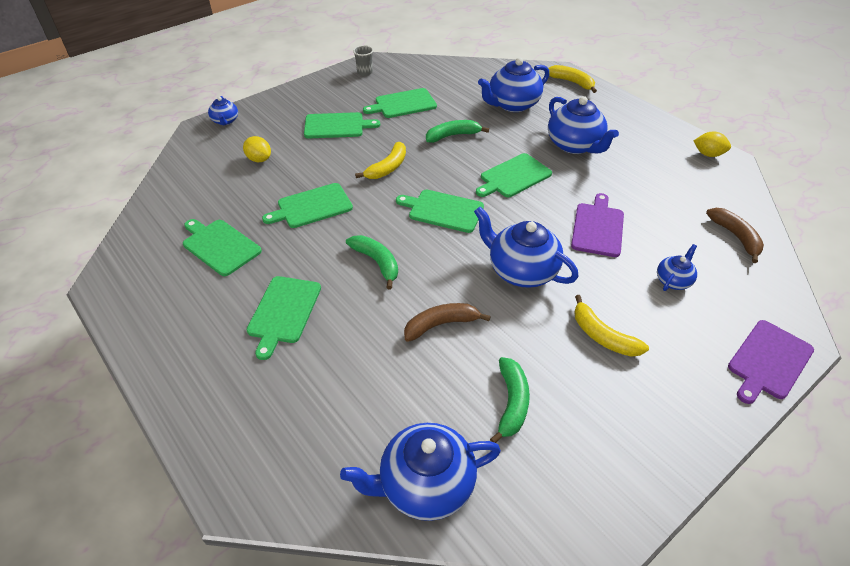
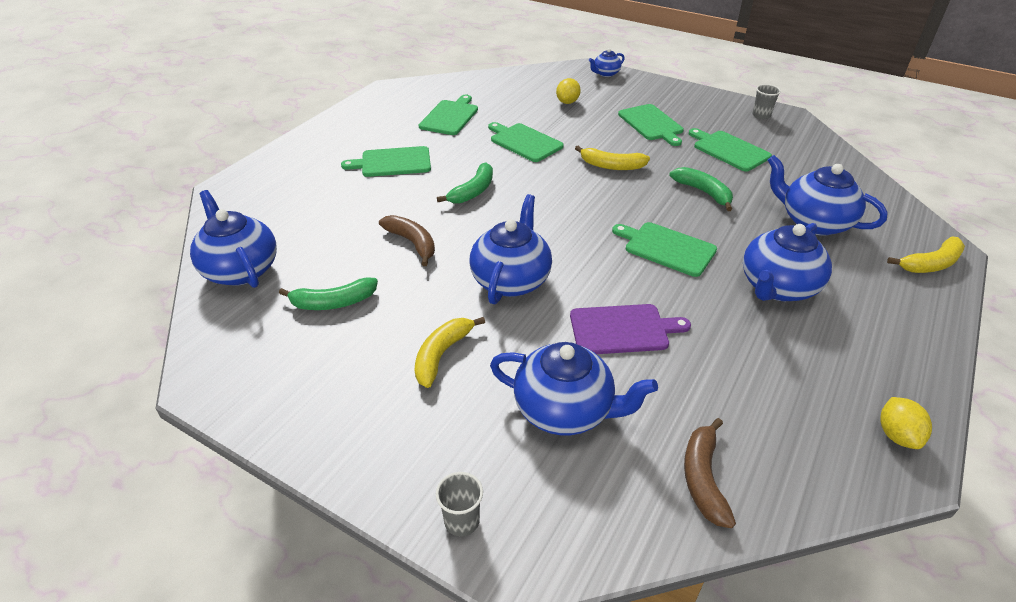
camera: 70 degrees right, 5 degrees down
(443, 210) = (571, 212): green cutting board -> none
(571, 82) = (931, 264): yellow banana -> yellow banana turned 45 degrees clockwise
(673, 281) = (565, 410): blue teapot -> blue teapot, size x1.91
(735, 237) = (703, 478): brown banana -> brown banana turned 135 degrees clockwise
(768, 361) = (462, 521): purple cutting board -> grey cup

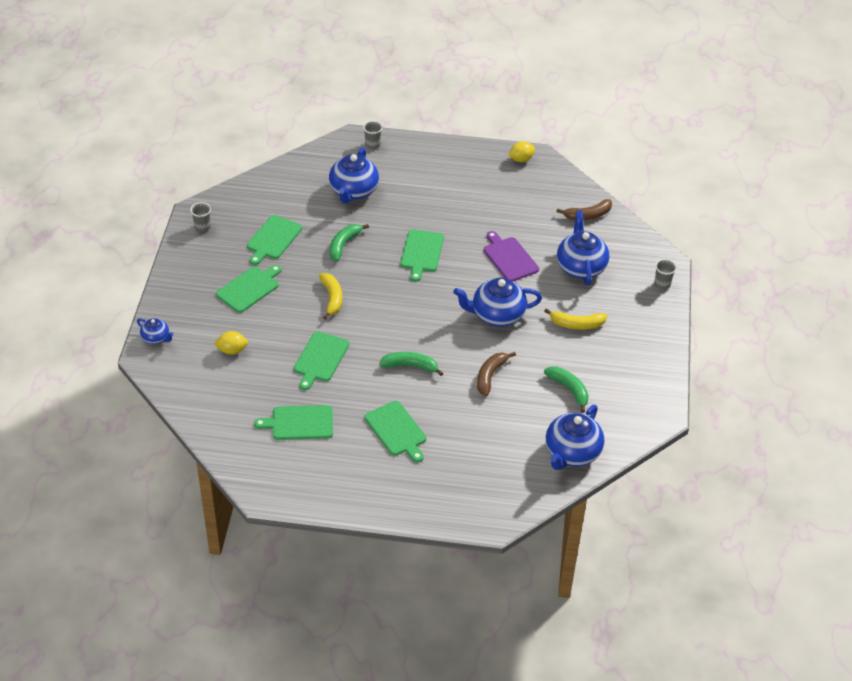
camera: 115 degrees left, 5 degrees up
(777, 287) = (433, 202): blue teapot -> none
(931, 264) = (372, 144): yellow banana -> grey cup

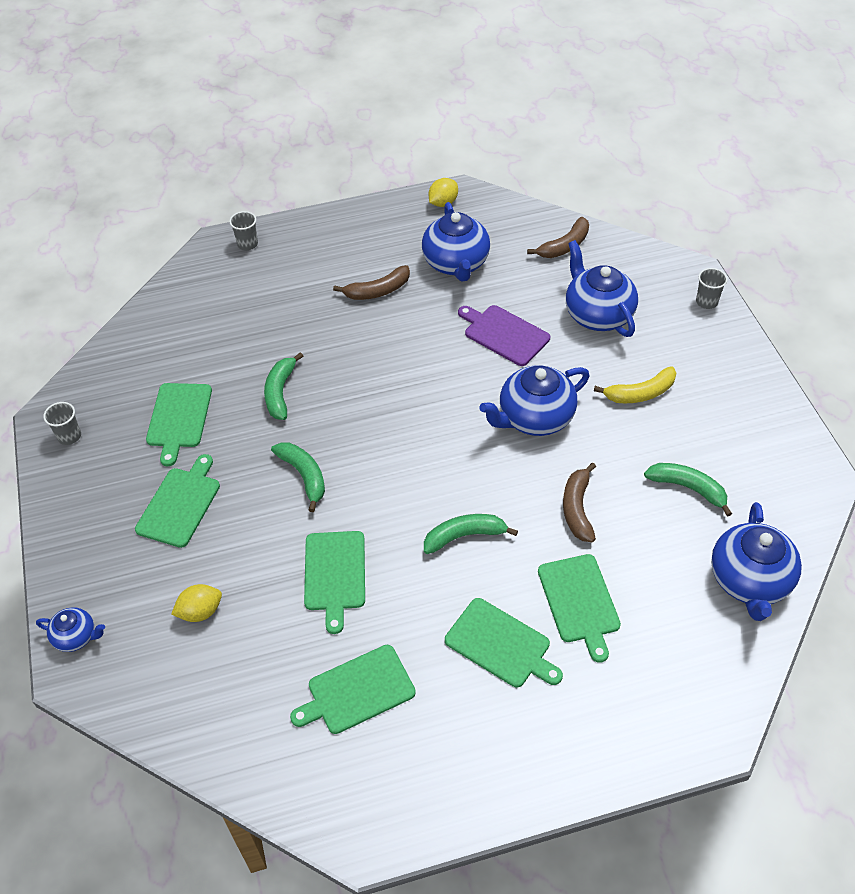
camera: 20 degrees left, 5 degrees up
(332, 298) = (304, 476): yellow banana -> green banana
(353, 191) = (255, 314): blue teapot -> blue teapot (456, 263)
(421, 252) = (389, 366): green cutting board -> green cutting board (579, 602)
(442, 203) = (378, 291): none -> brown banana

